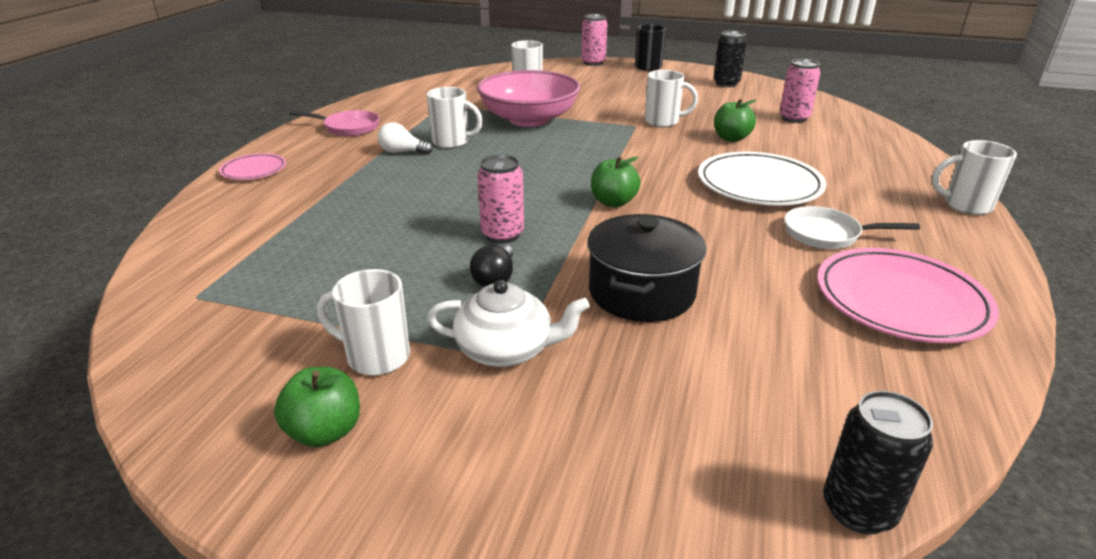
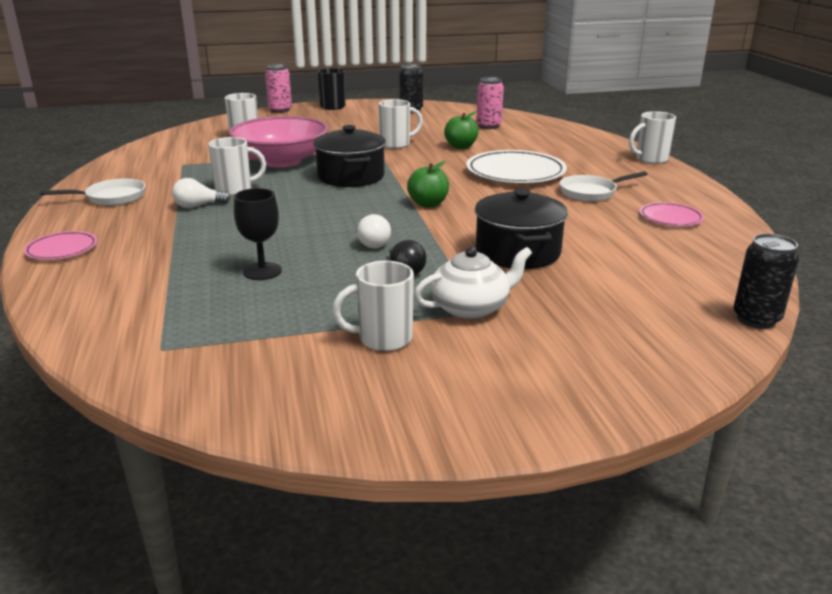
camera: 30 degrees left, 5 degrees down
(325, 431) = (409, 389): green apple -> none
(348, 128) = (111, 197): pink pan -> white pan
(369, 238) = (262, 271): none -> black goblet
(502, 235) = (372, 243): pink can -> white light bulb
(573, 151) = (351, 177): none -> black pot
(900, 300) = (670, 218): pink plate -> pink plate, size x0.53

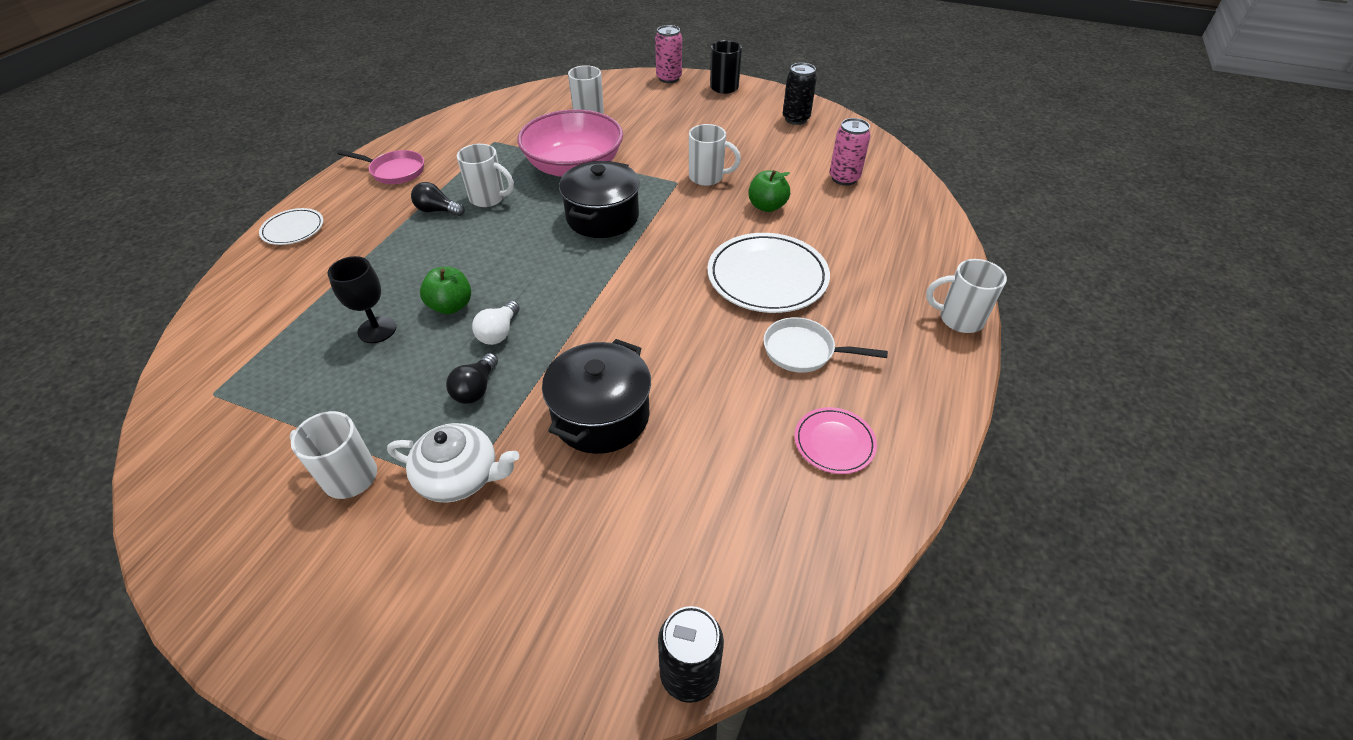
camera: 35 degrees right, 20 degrees up
(62, 249) = (293, 229): pink plate -> white plate
(111, 197) = (395, 171): white pan -> pink pan
(198, 206) = (437, 210): white light bulb -> black light bulb
(428, 204) = (616, 294): green apple -> green apple (451, 306)

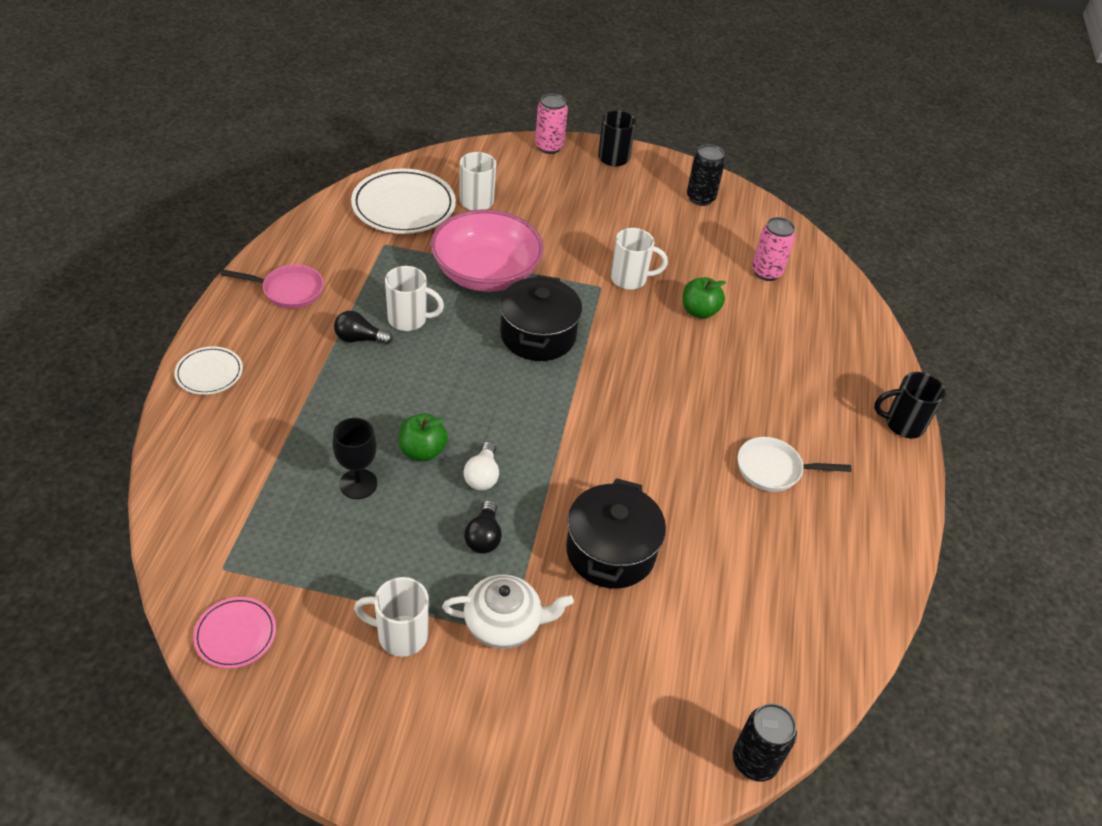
camera: 15 degrees left, 0 degrees up
(767, 277) = (721, 393): white plate -> white plate (403, 206)
(834, 442) = (820, 556): pink plate -> pink plate (235, 634)
(958, 319) = (902, 424): white mug -> black mug

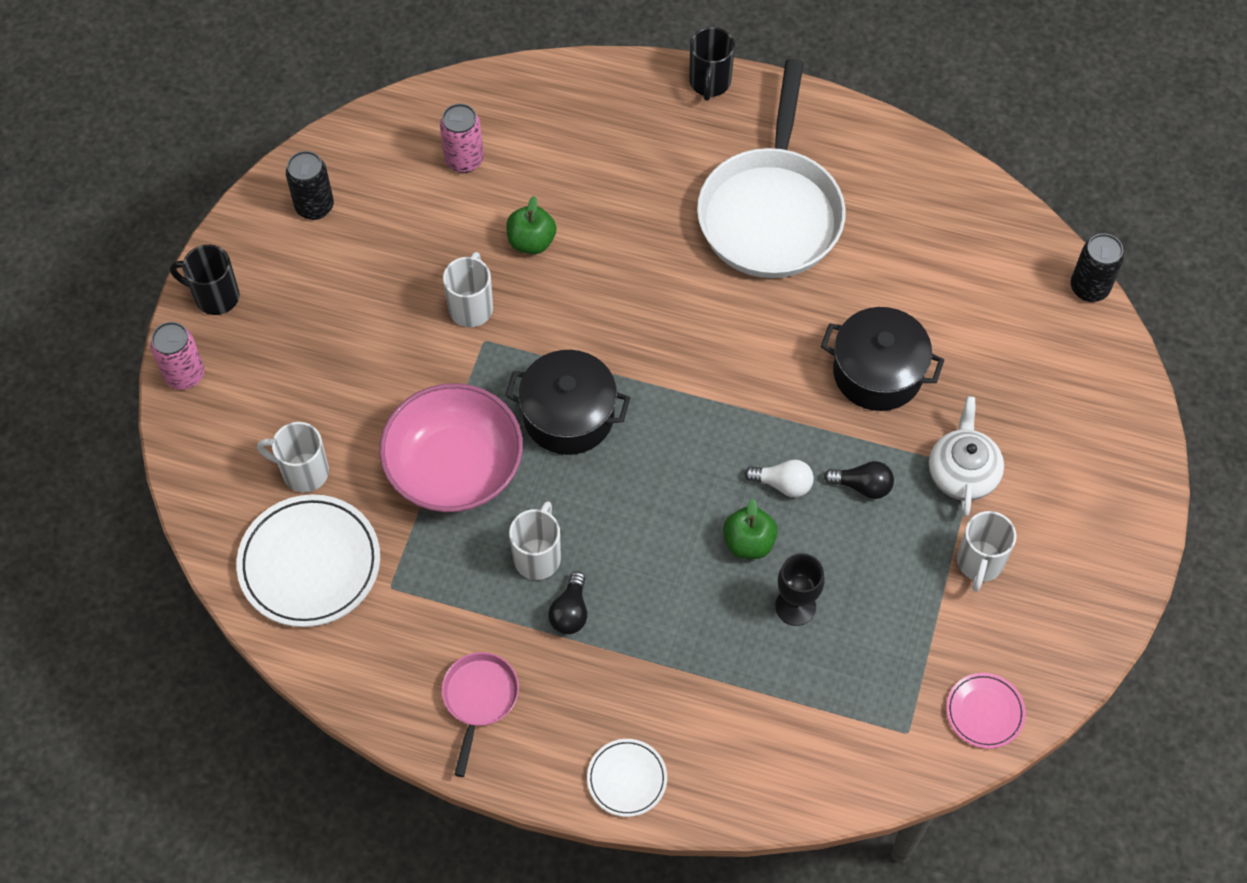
camera: 80 degrees left, 15 degrees up
(773, 469) = (771, 212): white pan -> white pan, size x2.15

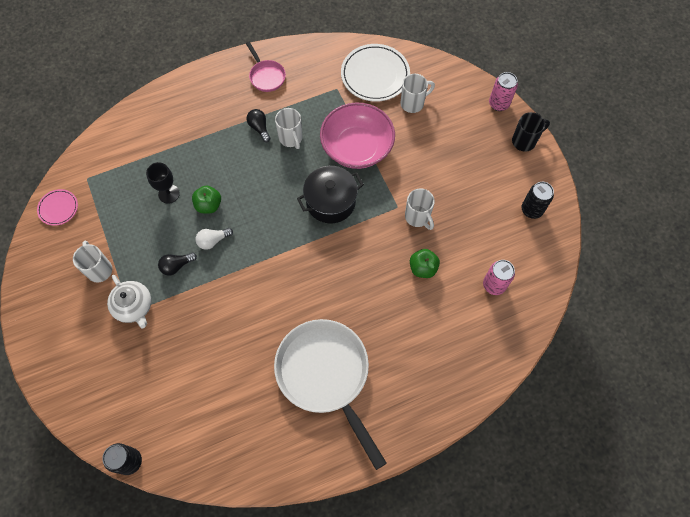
camera: 140 degrees right, 5 degrees up
(627, 779) = (187, 88): white plate -> none
(709, 83) = (421, 430): black mug -> none
(877, 373) = (208, 327): black pot -> none

